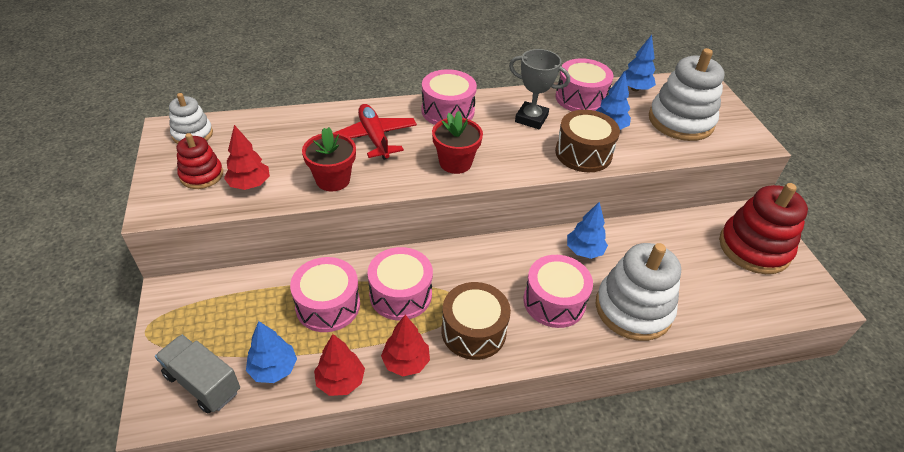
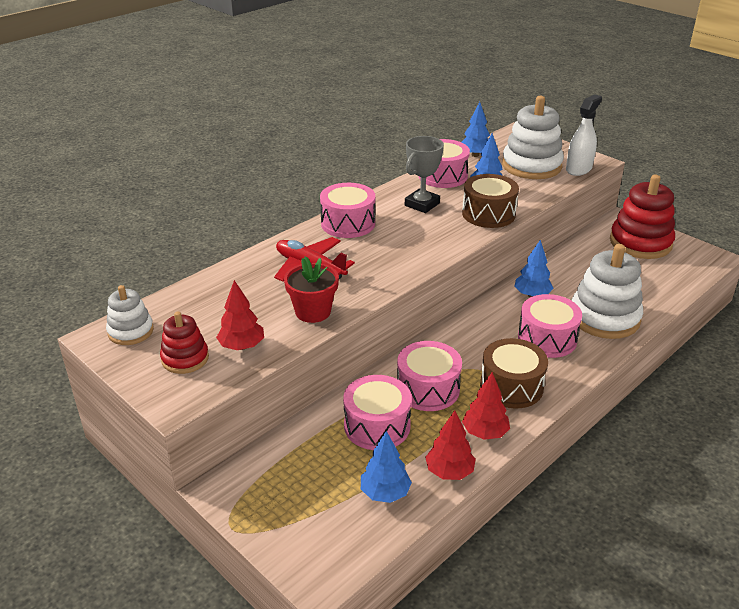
camera: 30 degrees left, 10 degrees down
(203, 383) = (335, 535): grey truck -> none
(455, 163) = (400, 258): red flower pot -> none
(531, 119) = (422, 204): grey trophy -> grey trophy turned 45 degrees counterclockwise
(728, 143) = (578, 169): none -> white spray bottle

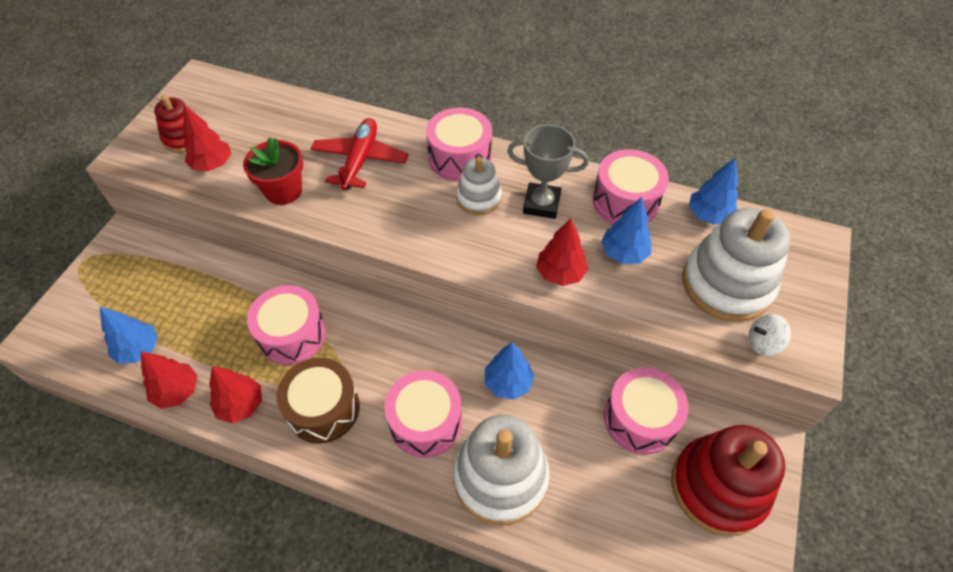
camera: 65 degrees right, 20 degrees up
(130, 331) = (211, 92): white stacking toy -> white stacking toy (478, 198)
(377, 426) = (225, 312): pink drum -> pink drum (640, 419)
(488, 214) = (560, 273): brown drum -> red tree
(578, 169) = (763, 343): white spray bottle -> white spinning top

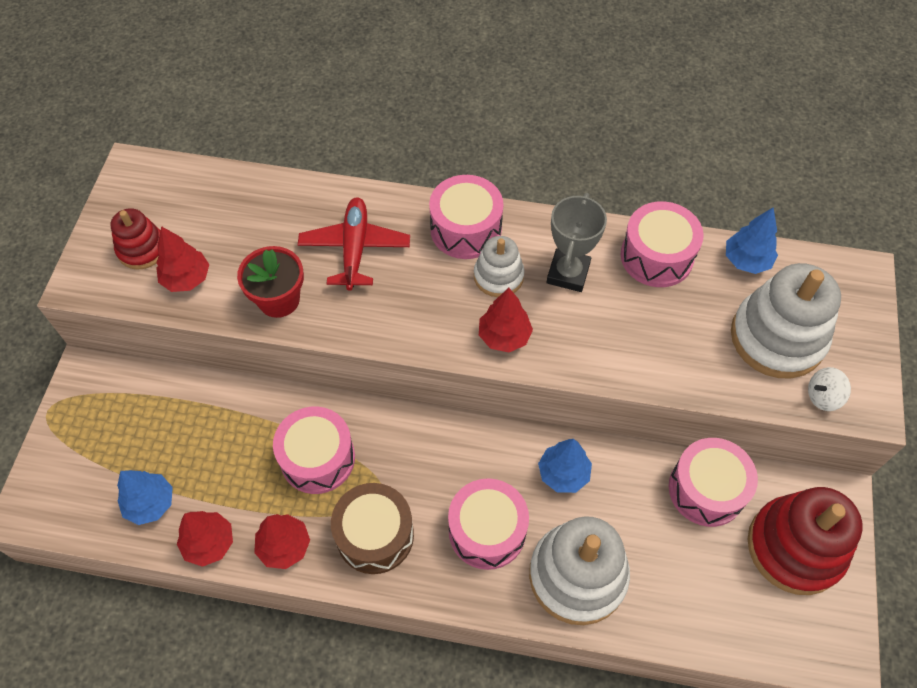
camera: 10 degrees left, 5 degrees up
(541, 204) = (568, 273): grey trophy -> grey trophy turned 75 degrees counterclockwise
(560, 273) = (605, 352): red tree -> red tree (504, 336)
(623, 253) = (666, 318): blue tree -> none

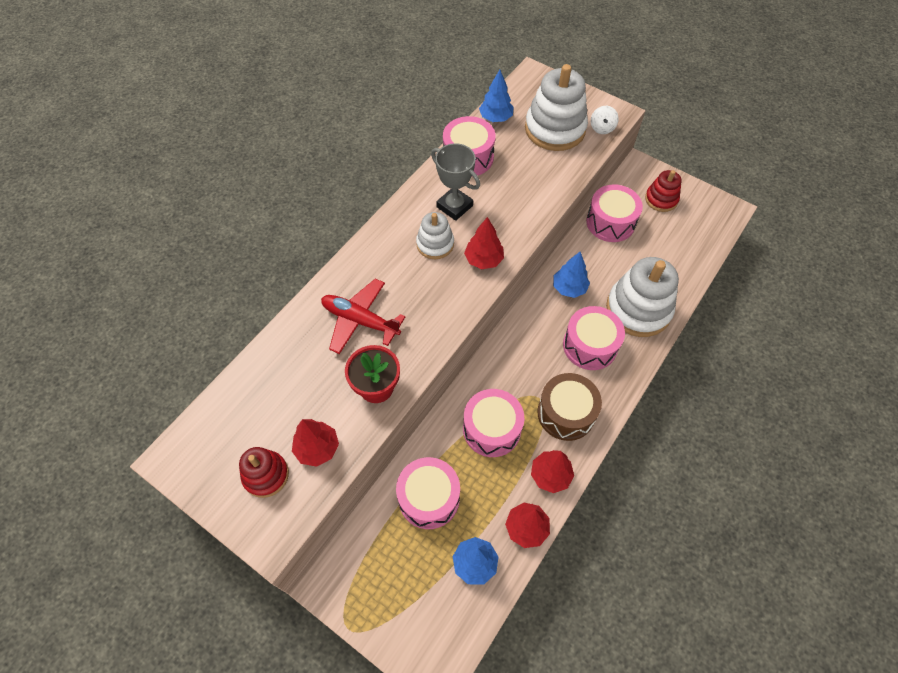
camera: 65 degrees left, 0 degrees up
(466, 229) = (385, 247): pink drum -> pink drum (429, 498)
(795, 547) = (661, 199): red stacking toy -> red stacking toy, size x0.56

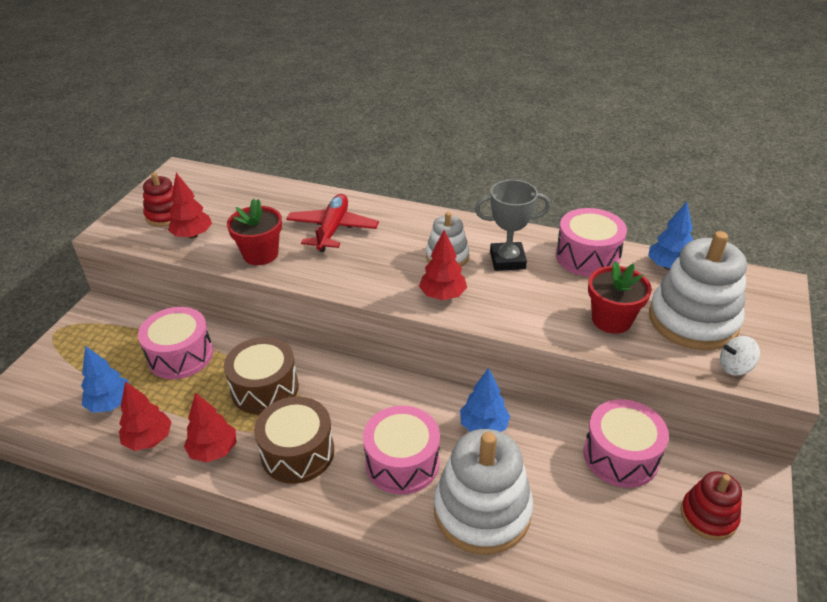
camera: 75 degrees right, 20 degrees down
(454, 206) = (507, 260): grey trophy -> grey trophy turned 60 degrees clockwise
(491, 429) = (265, 388): pink drum -> brown drum
(542, 170) = (611, 320): none -> red flower pot

